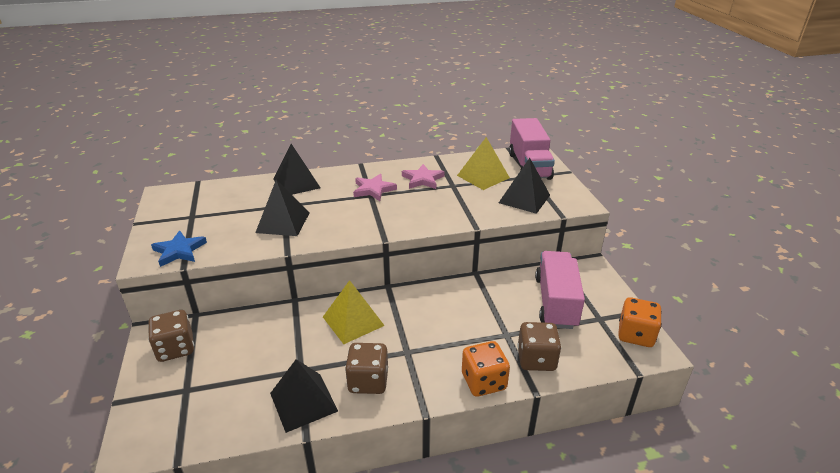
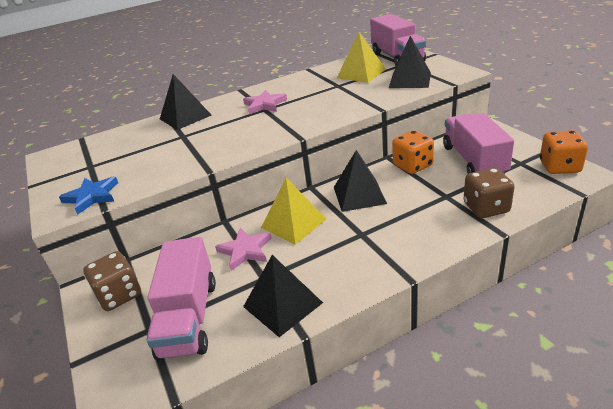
camera: 10 degrees left, 0 degrees up
(221, 389) = (189, 318): none -> pink truck
(283, 222) = (189, 149): black pyramid -> black pyramid (359, 195)
(368, 381) = (338, 268): brown dice -> none
(422, 179) = (307, 87): pink star -> pink star (245, 250)
(483, 382) = (449, 238): orange dice -> orange dice (412, 165)

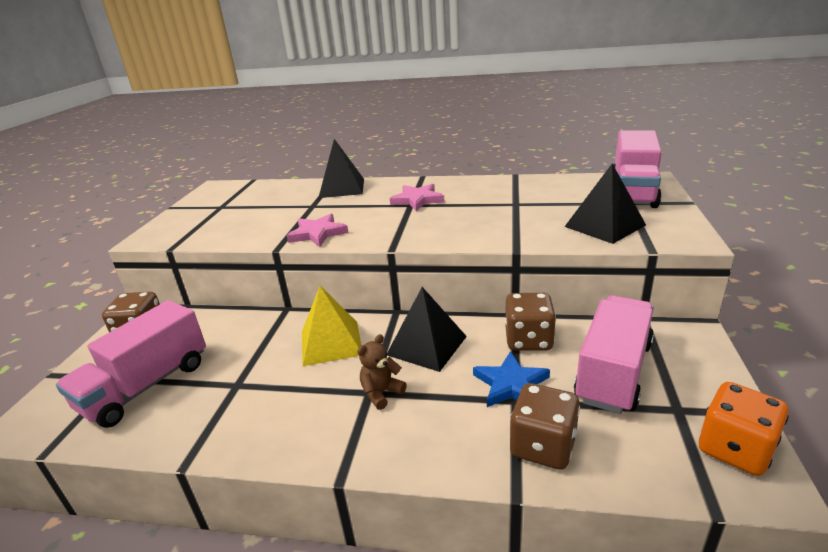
camera: 35 degrees right, 5 degrees down
(92, 196) = (181, 234): blue star -> blue star (511, 384)
(245, 250) = (261, 347): pink star -> pink star (318, 233)
(283, 304) = (212, 422): black pyramid -> none
(361, 73) = (561, 198): yellow pyramid -> none
(369, 230) = (381, 393): none -> brown teddy bear
(412, 165) = (528, 340): orange dice -> brown dice

